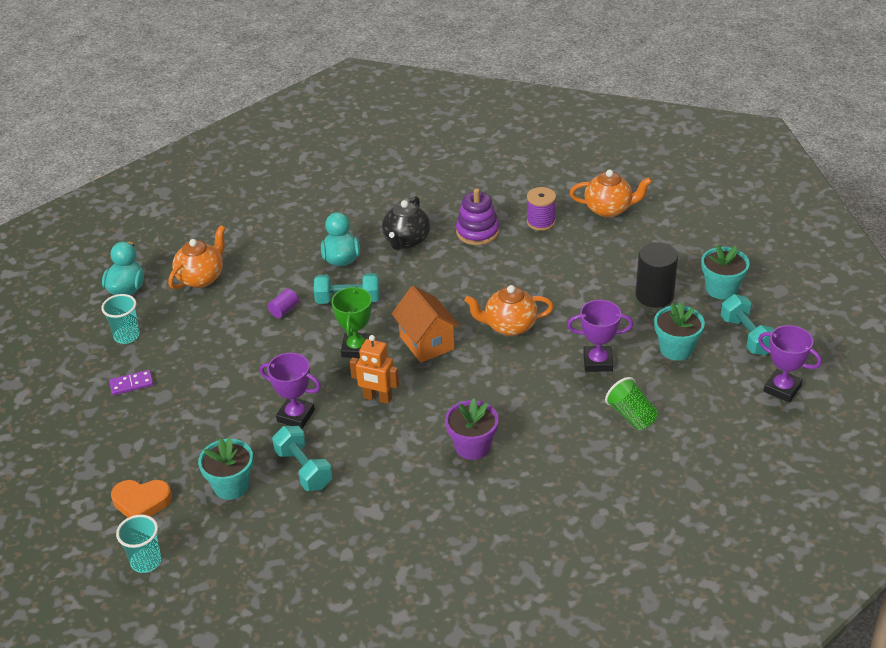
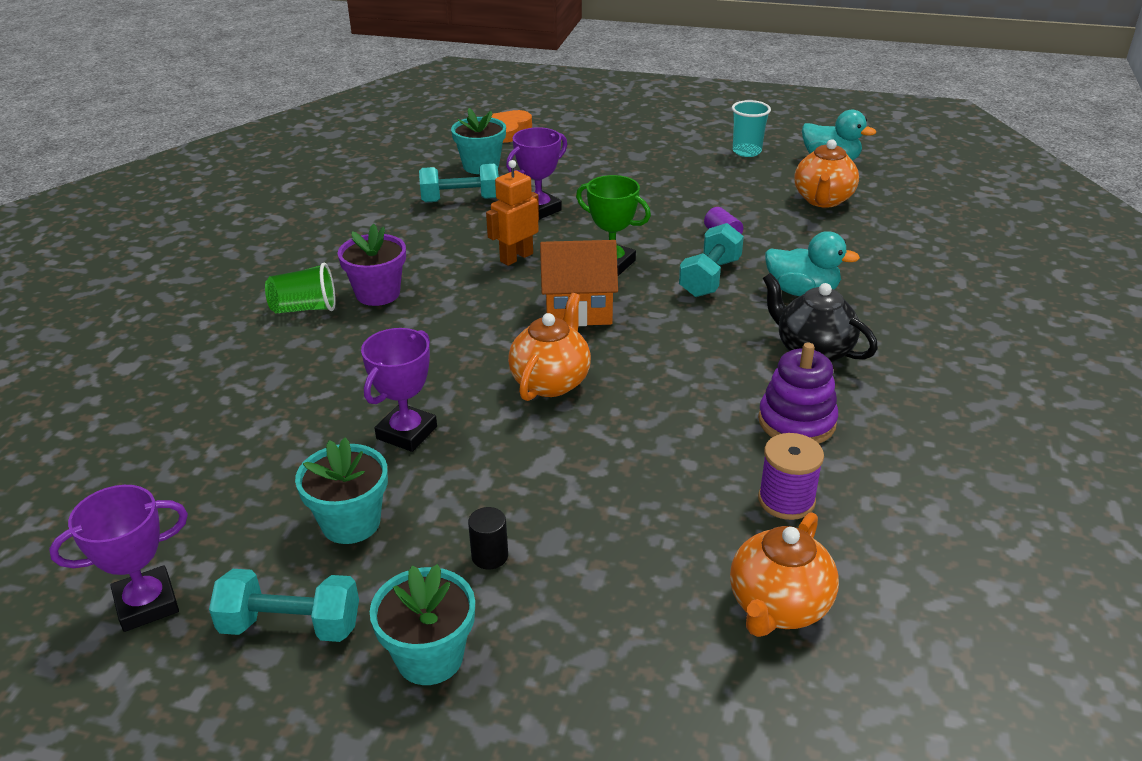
camera: 115 degrees right, 5 degrees down
(131, 384) = (668, 145): purple domino -> none
(146, 561) = (440, 124): turquoise cup -> none
(201, 278) = (823, 200): orange teapot -> orange teapot turned 45 degrees clockwise
(631, 416) = (284, 423): green cup -> green cup (305, 308)
(654, 295) = (490, 556): black cylinder -> black cylinder, size x0.49

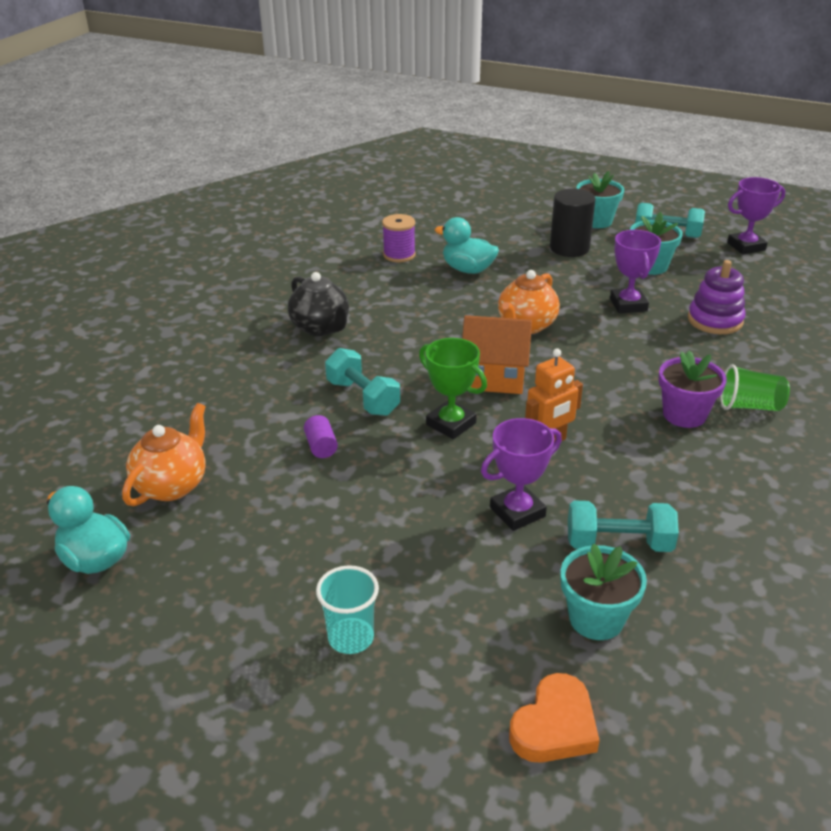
camera: 170 degrees left, 0 degrees up
(407, 433) = (628, 305): purple trophy -> purple trophy turned 45 degrees counterclockwise
(490, 556) = (569, 248): black cylinder -> black cylinder, size x2.02
(710, 278) = (363, 398): turquoise dumbbell -> turquoise dumbbell turned 75 degrees counterclockwise
(746, 151) = (191, 599): turquoise cup -> turquoise cup (351, 638)
(778, 607) = (429, 222): orange teapot -> none
(796, 422) = (366, 288): purple stacking toy -> purple stacking toy (715, 320)
(802, 291) = (290, 375): turquoise duck -> turquoise duck (468, 269)

